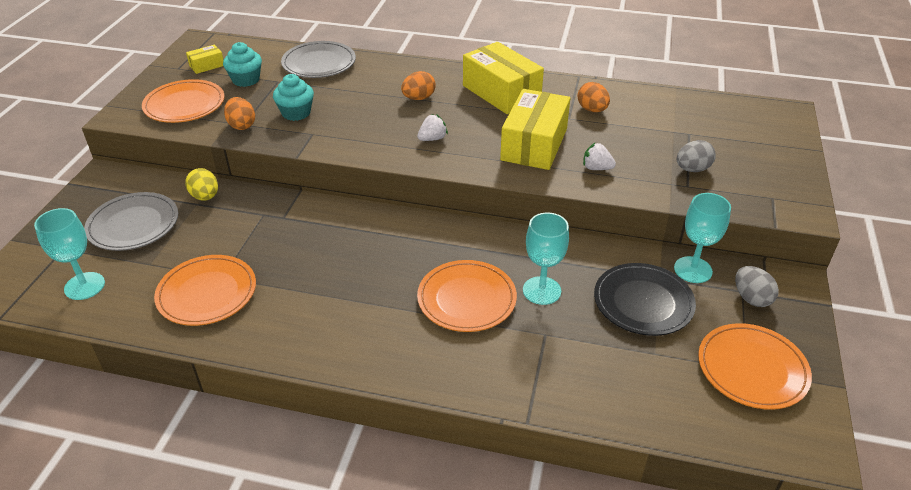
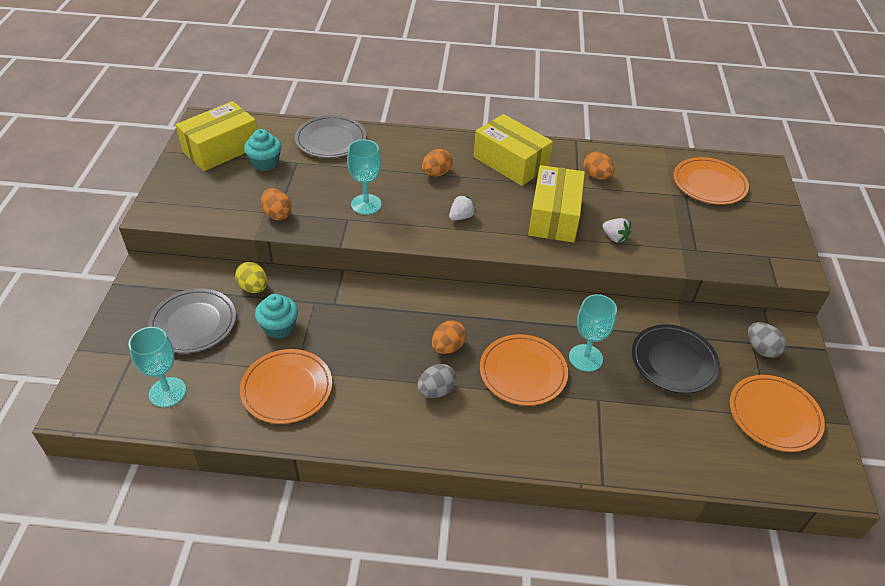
camera: 10 degrees left, 5 degrees up
(184, 105) = (214, 195): orange plate -> orange plate (709, 184)
(207, 65) = (221, 149): yellow box -> yellow box, size x2.20
(296, 113) = (325, 197): turquoise cupcake -> turquoise cupcake (279, 327)
(391, 268) = (448, 347): none -> orange egg
(596, 168) = (614, 237): white strawberry -> white strawberry turned 150 degrees counterclockwise
(692, 169) = (696, 232): grey egg -> grey egg (436, 390)
(693, 270) = (708, 326): turquoise goblet -> turquoise goblet (366, 204)

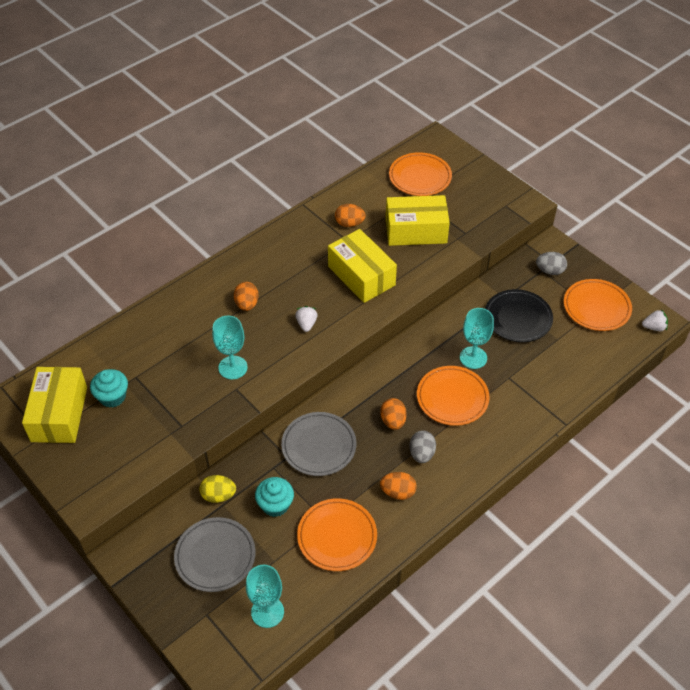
camera: 45 degrees left, 5 degrees up
(277, 214) = (183, 427): orange egg -> orange egg (398, 492)
(331, 140) = (134, 338): grey plate -> grey plate (319, 446)
(510, 162) = (284, 256): yellow box -> yellow box (416, 231)
(614, 237) = (413, 262): white strawberry -> white strawberry (654, 327)

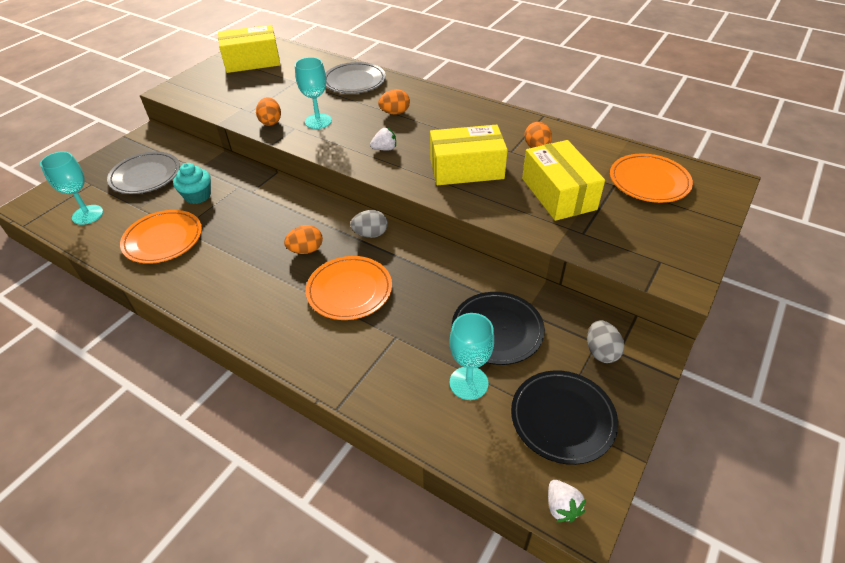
camera: 75 degrees right, 5 degrees down
(112, 397) = (273, 77): turquoise cupcake -> none
(218, 495) = (206, 164): yellow egg -> none
(319, 446) = (266, 207): grey plate -> grey plate (354, 81)
(361, 276) = (466, 169): yellow box -> yellow box turned 45 degrees clockwise
(398, 492) = (216, 270): orange egg -> orange egg (271, 122)
(421, 454) = (267, 279): grey egg -> grey egg (370, 234)
(473, 357) = (415, 298): turquoise goblet -> turquoise goblet (468, 383)
(596, 307) = (562, 418): orange plate -> black plate

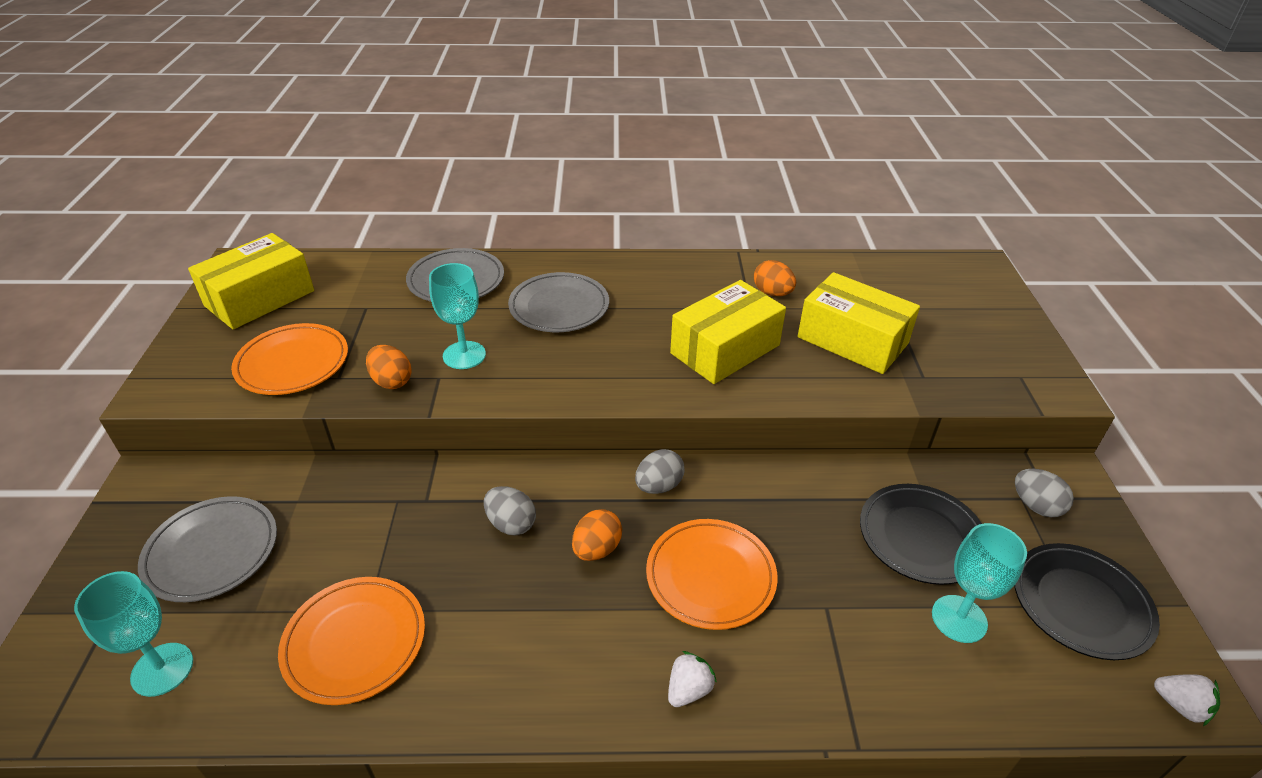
camera: 35 degrees left, 5 degrees down
(197, 196) = (343, 544): turquoise cupcake -> none
(278, 219) = (511, 524): none -> grey egg
(384, 149) = (598, 361): white strawberry -> white strawberry (688, 689)
(395, 113) = (559, 307): orange egg -> grey plate
(649, 181) = (919, 291): orange plate -> orange plate (292, 363)

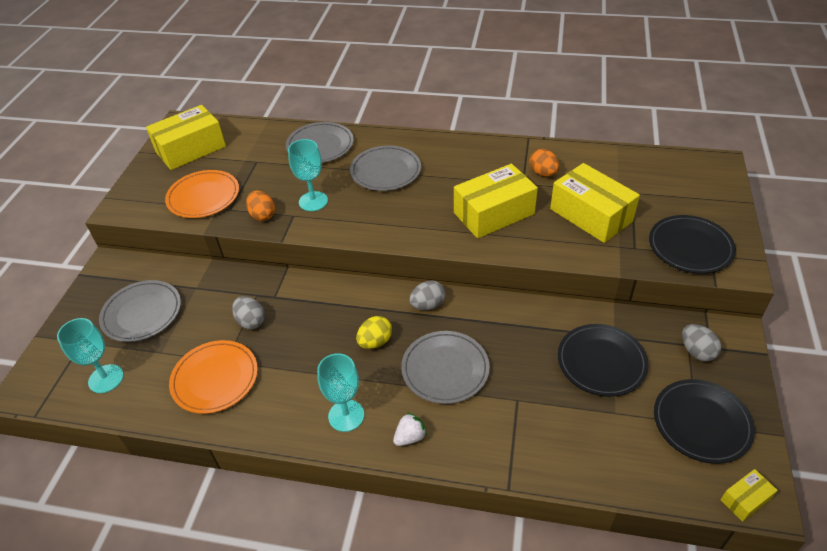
camera: 15 degrees right, 5 degrees up
(511, 524) = (324, 318): grey egg -> grey egg (251, 321)
(597, 549) = (375, 342): orange egg -> yellow egg
(710, 576) = (445, 369): orange plate -> grey plate
(959, 619) = (607, 420): turquoise goblet -> turquoise goblet (346, 415)
(991, 369) = (690, 247): none -> black plate
(1180, 705) = (745, 499): white strawberry -> yellow box

